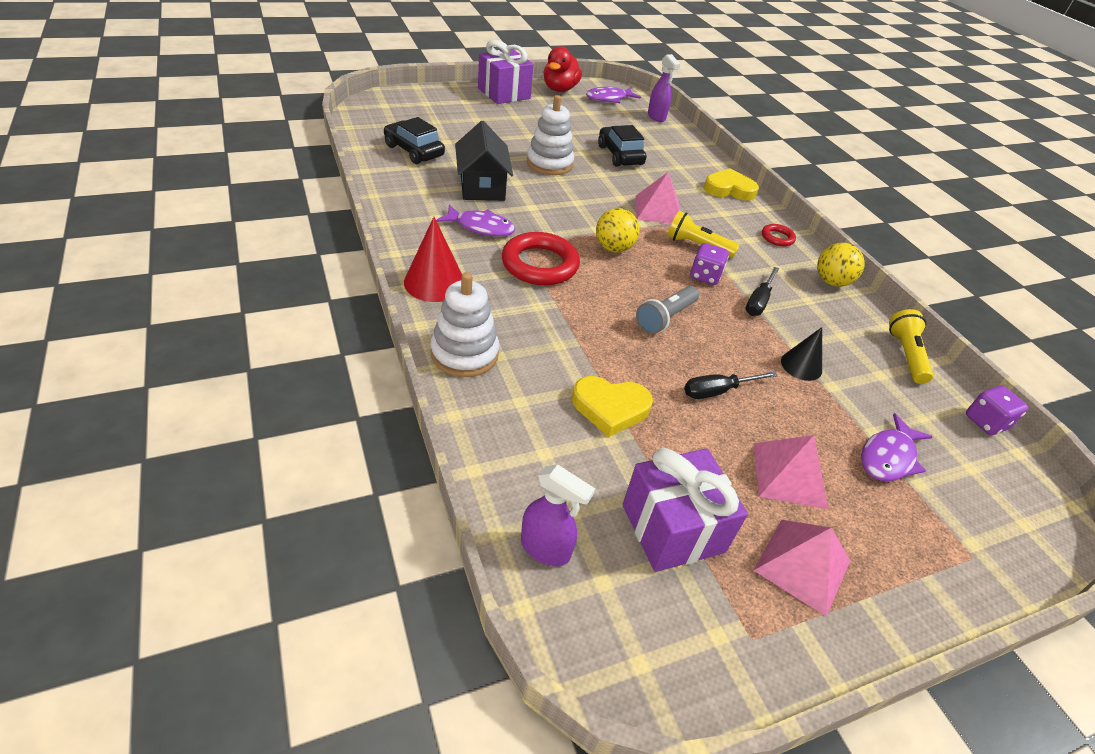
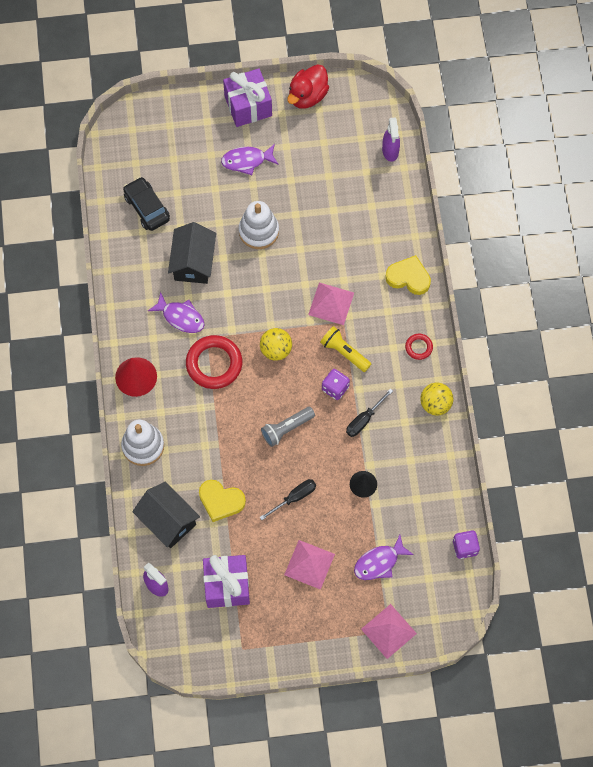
camera: 20 degrees right, 25 degrees up
(533, 444) = (168, 520): none -> black house
(609, 99) = (353, 115): purple fish -> purple fish (247, 161)
(620, 155) = (327, 220): black car -> none
(717, 391) = (294, 497): black screwdriver -> black screwdriver turned 150 degrees clockwise
(802, 565) = (287, 618): pink pyramid -> pink pyramid (388, 631)
(905, 355) = (447, 484): yellow flashlight -> none

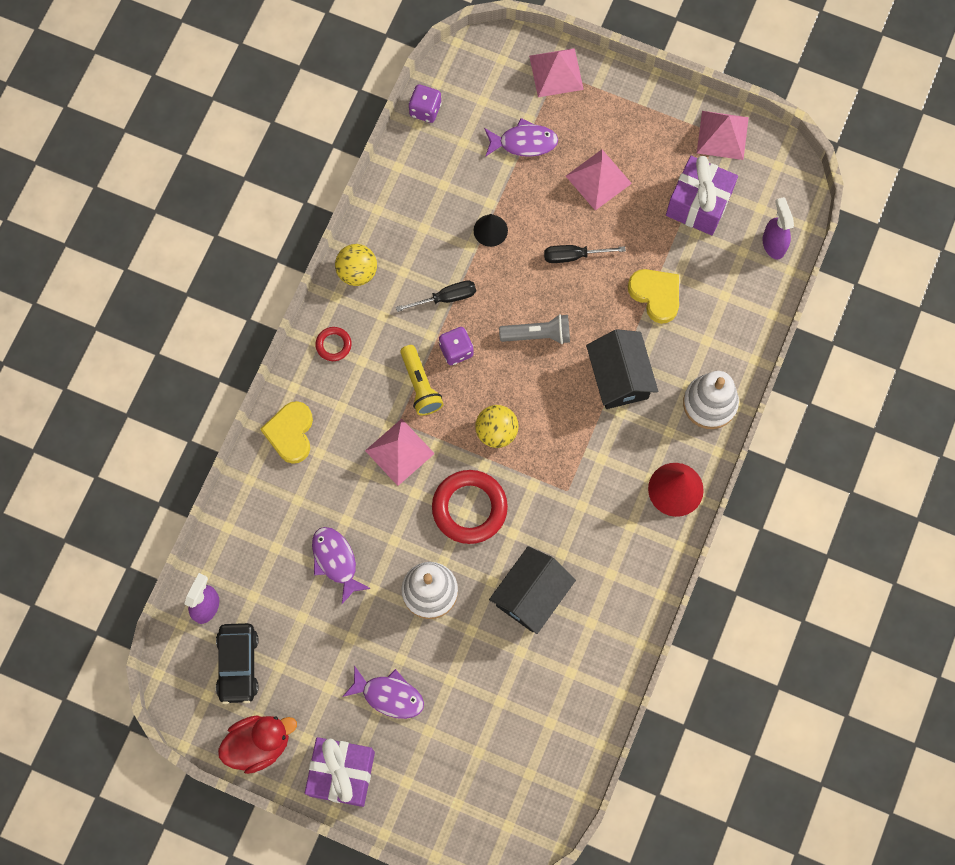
camera: 150 degrees left, 5 degrees up
(147, 208) = (548, 701): black car -> black car (238, 665)
(168, 520) = (725, 305): black house -> black house (619, 377)
(181, 317) = (584, 533): purple fish -> purple fish (336, 561)
(214, 364) = (577, 454): red ring -> red ring (469, 508)
(238, 650) = (722, 135): none -> pink pyramid
(408, 277) = (290, 433): yellow heart -> yellow heart turned 45 degrees clockwise

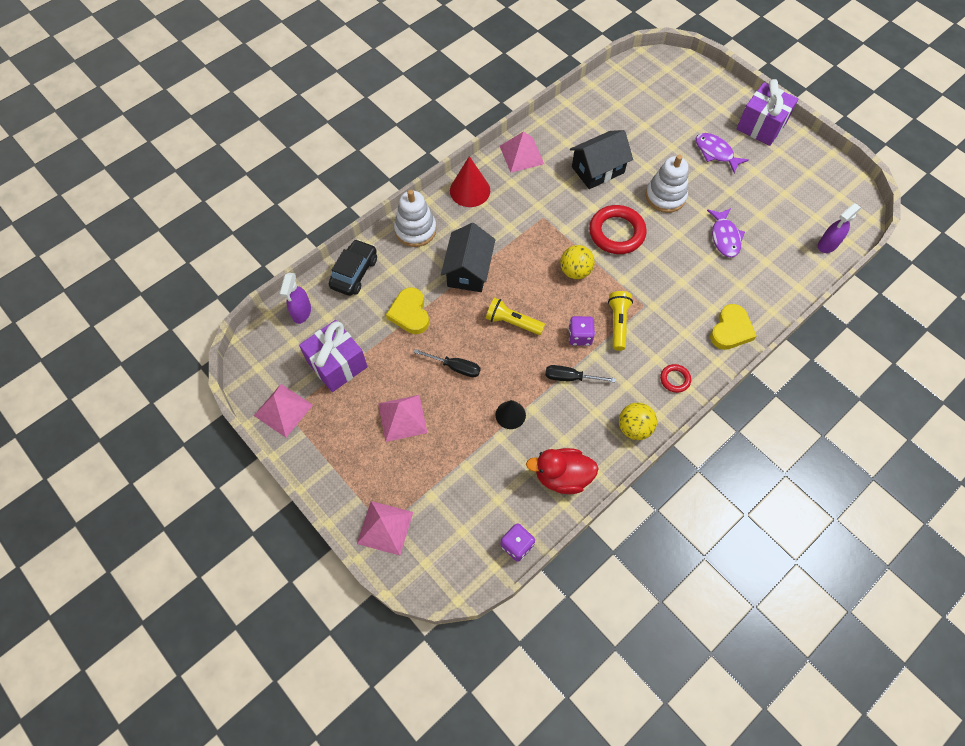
camera: 155 degrees left, 10 degrees down
(238, 665) = (814, 204): black car -> black car (354, 273)
(259, 744) = (811, 158): red duck -> red duck (562, 476)
(399, 452) = (652, 286): pink pyramid -> pink pyramid (521, 154)
(524, 142) = (446, 476): purple fish -> none
(538, 334) = (512, 322): grey flashlight -> yellow flashlight

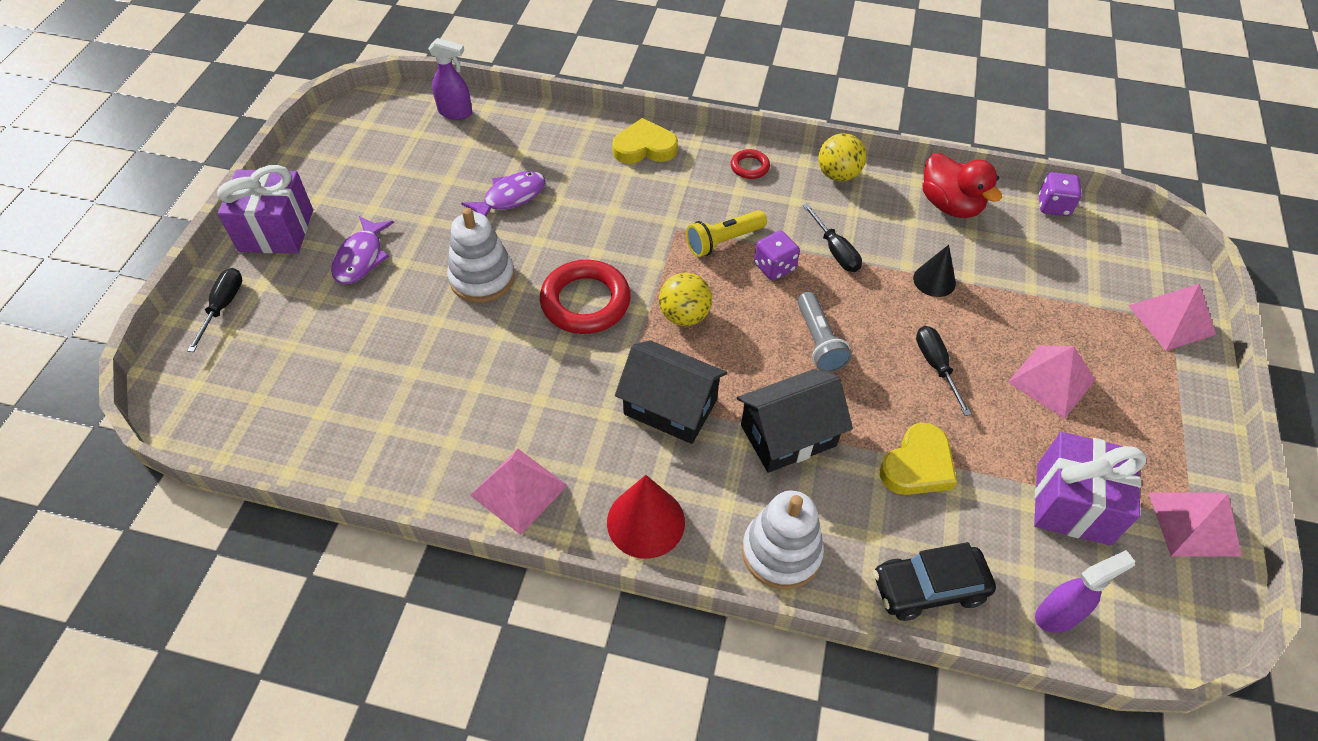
camera: 125 degrees left, 10 degrees down
(512, 322) = (819, 341): yellow flashlight -> grey flashlight
(598, 170) = (483, 374): black house -> black house (670, 407)
(714, 90) = (223, 307): none -> black screwdriver

